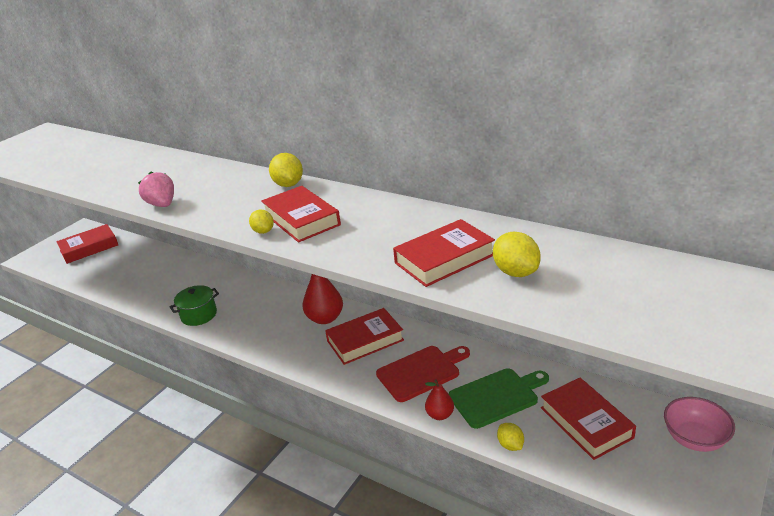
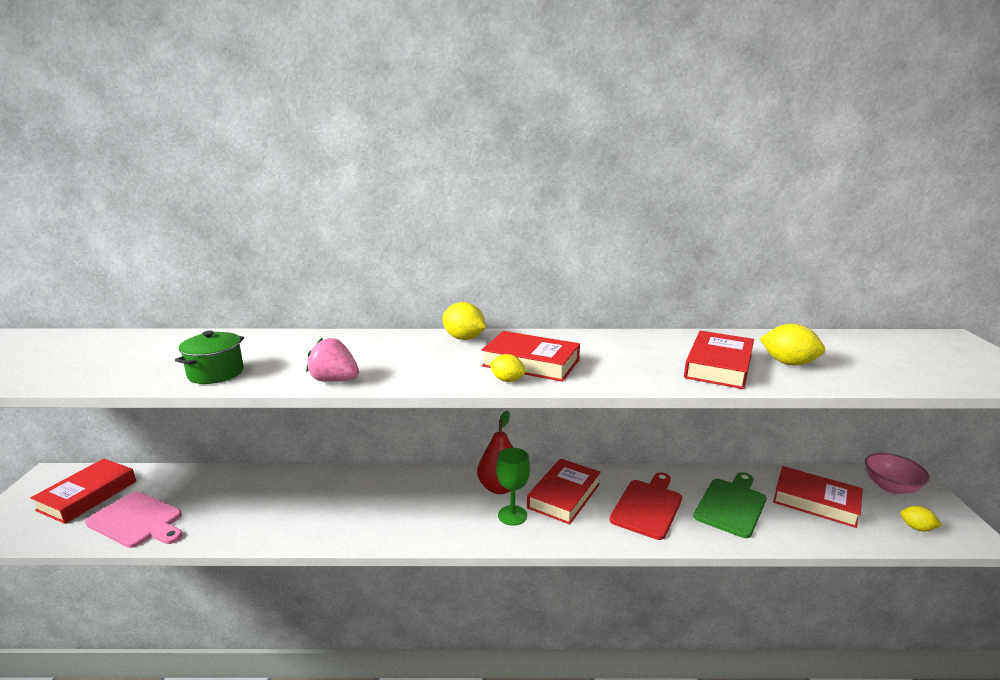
camera: 35 degrees left, 10 degrees down
(99, 273) = (137, 521): none -> pink cutting board
(199, 315) = (344, 527): green pot -> green pot (216, 373)
(311, 343) = (512, 515): none -> green goblet
(440, 415) = (707, 537): red pear -> none
(510, 445) = (790, 541): yellow lemon -> yellow lemon (917, 528)

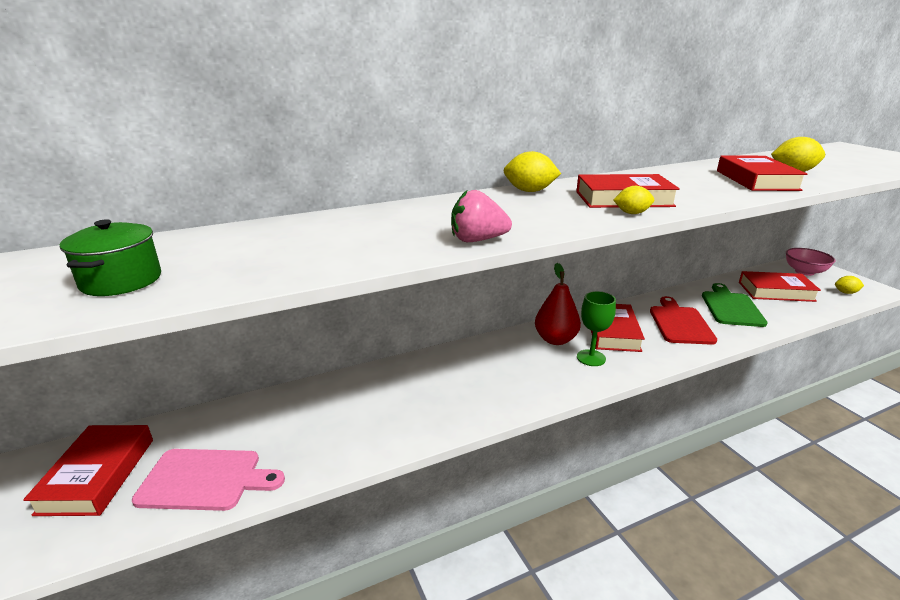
camera: 25 degrees left, 5 degrees up
(216, 373) = (329, 258): green pot -> green pot (121, 281)

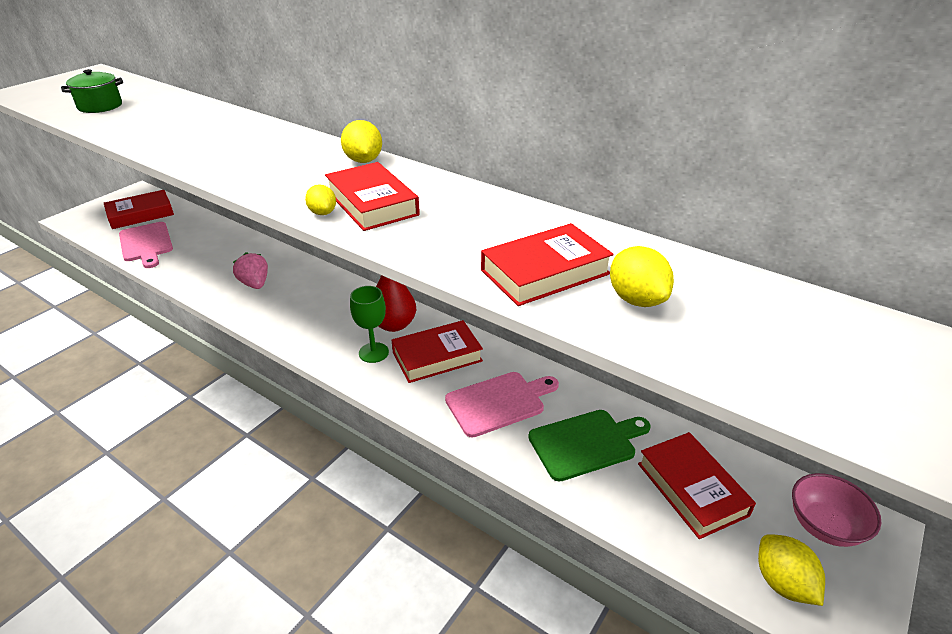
camera: 60 degrees right, 10 degrees up
(477, 240) = (207, 168): pink strawberry -> pink strawberry (255, 284)
(679, 323) = (499, 402): red cutting board -> pink cutting board
(845, 292) = (782, 583): yellow lemon -> yellow lemon, size x1.58

